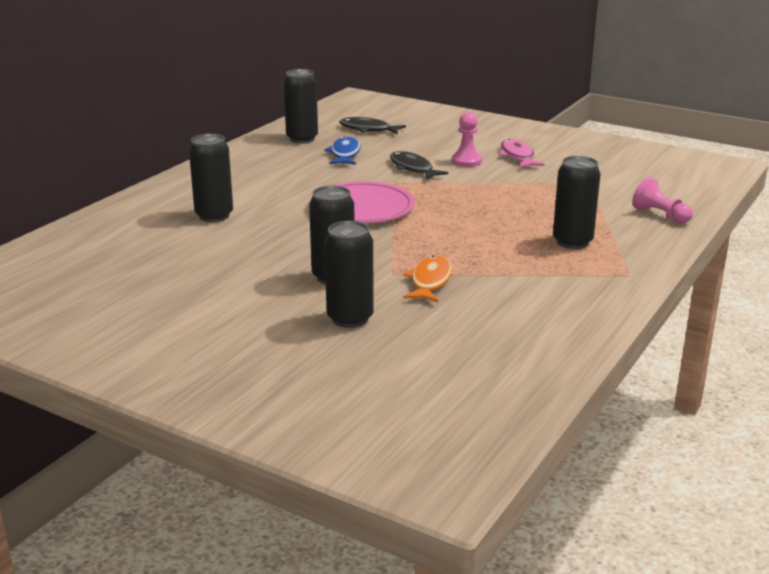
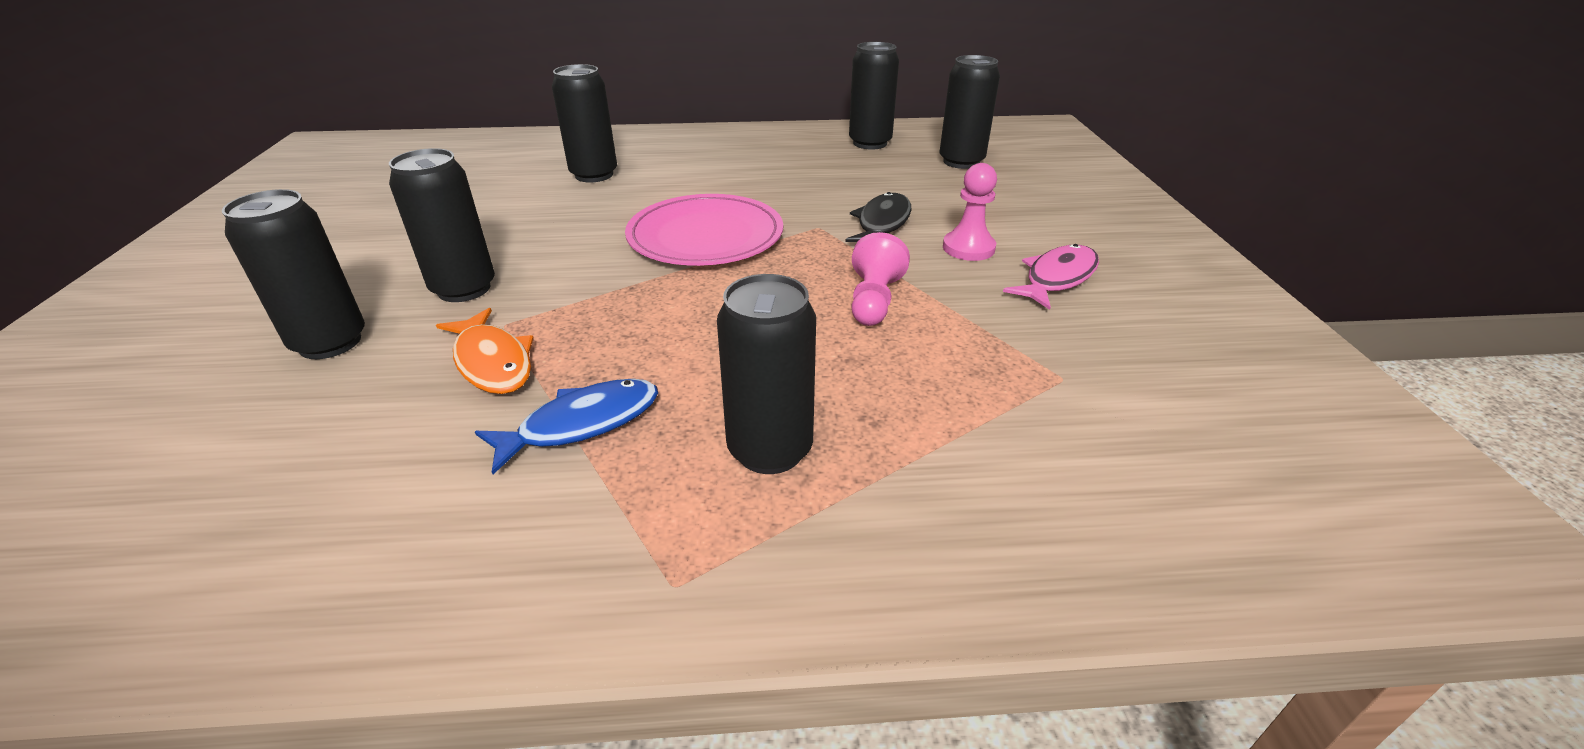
camera: 55 degrees right, 10 degrees up
(345, 154) = (862, 175): blue fish -> blue fish (581, 424)
(368, 129) = (961, 162): black fish -> black can
(430, 281) = (492, 362): orange fish -> orange fish turned 75 degrees clockwise
(660, 215) = (1039, 526): pink pawn -> pink pawn (874, 301)

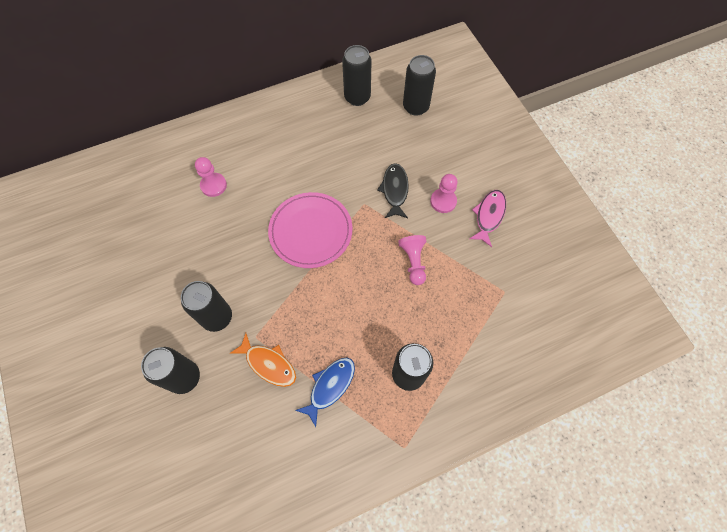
camera: 20 degrees left, 30 degrees up
(594, 175) = (213, 185): black can -> pink pawn

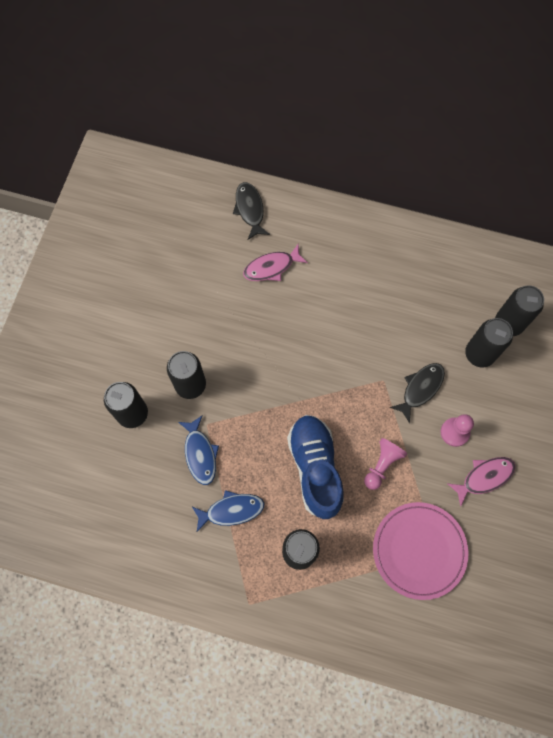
camera: 40 degrees right, 5 degrees up
(162, 157) = (250, 210): none -> black fish
(213, 185) = (271, 267): pink pawn -> pink fish
(268, 364) = (200, 454): orange fish -> blue fish
(311, 231) = (318, 370): pink plate -> pink plate (419, 550)
(357, 97) = (461, 274): black can -> black can (479, 354)
(367, 303) = (315, 468): none -> blue shoe

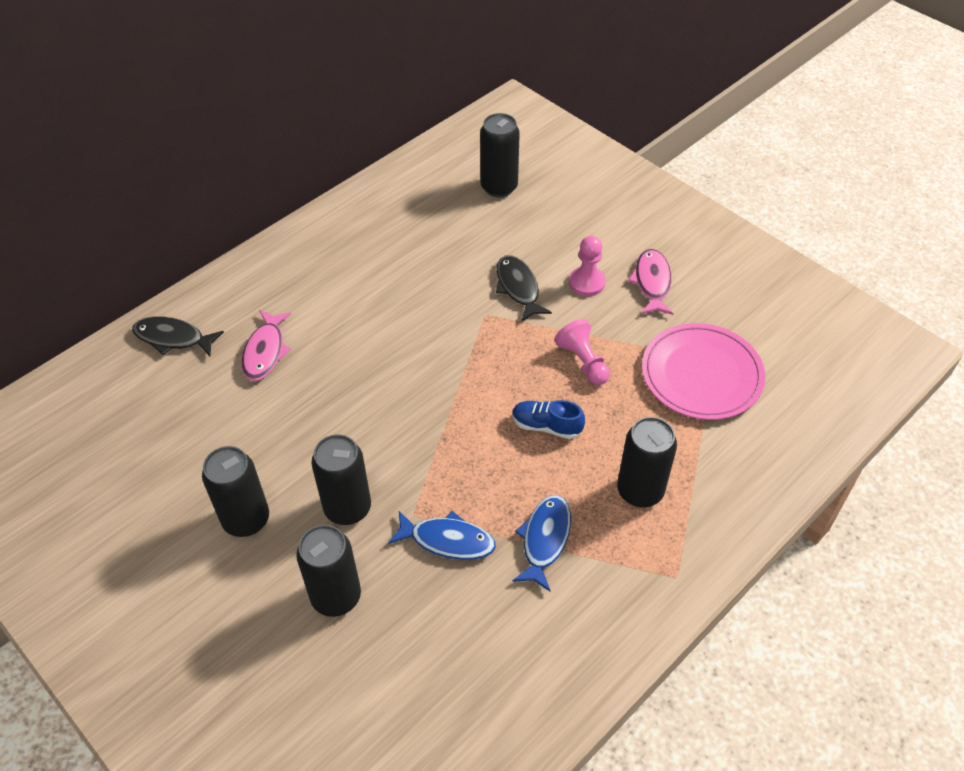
camera: 60 degrees left, 20 degrees down
(315, 468) = (546, 426): blue shoe -> blue shoe, size x0.51
(479, 354) = (515, 224): black can -> black can (246, 519)

